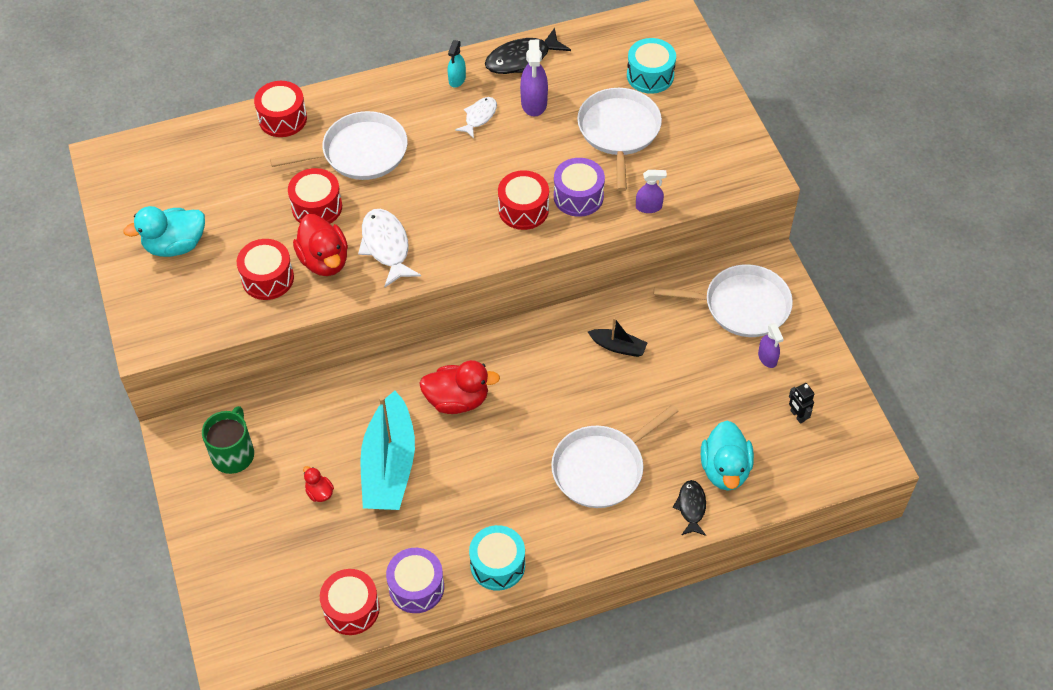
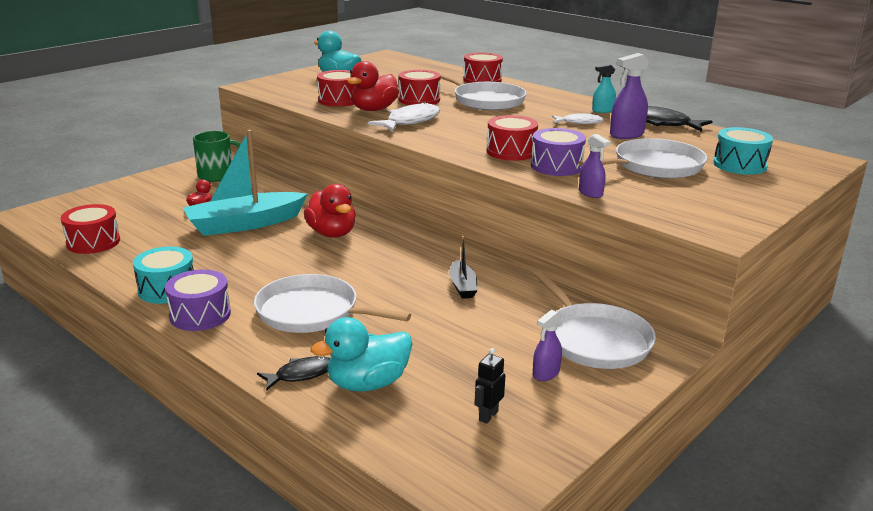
camera: 60 degrees right, 30 degrees down
(416, 587) = (126, 261): purple drum -> purple drum (200, 315)

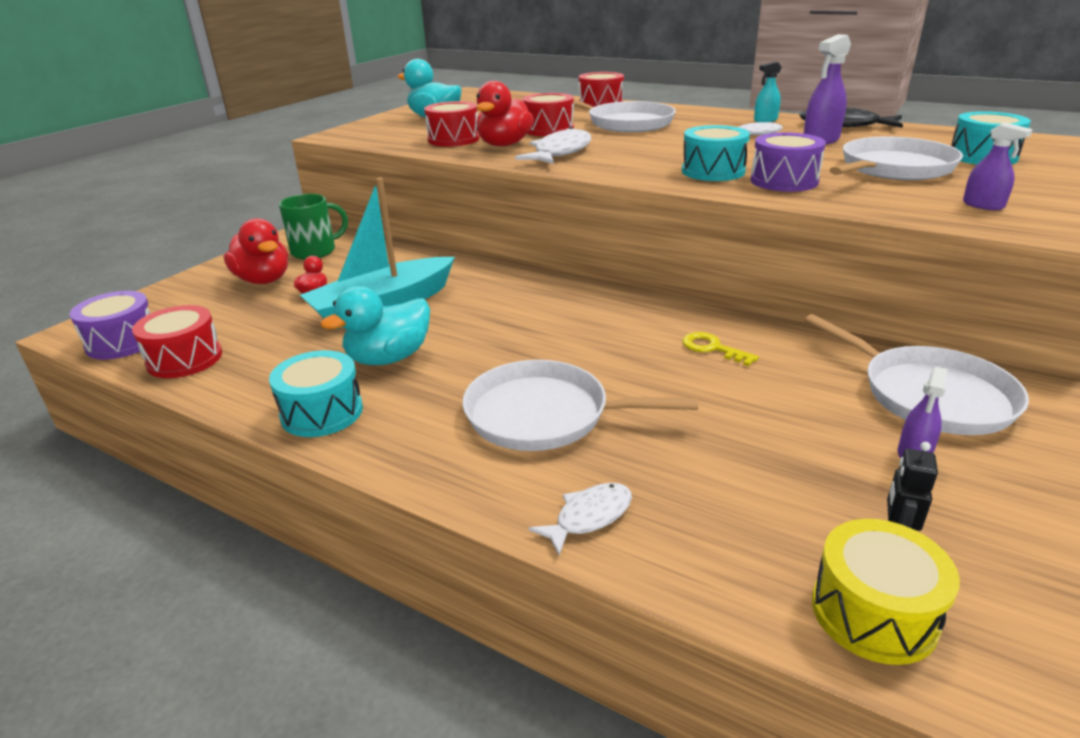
camera: 10 degrees left, 5 degrees up
(200, 315) = (389, 444): purple drum -> purple drum (123, 342)
(300, 375) = (589, 517): black fish -> white fish
(332, 233) = (502, 303): red duck -> red duck (264, 280)
(367, 384) = (693, 514): turquoise duck -> turquoise duck (389, 358)
(436, 450) = (873, 613): none -> yellow drum
(462, 286) = (712, 348): black boat -> yellow key
(511, 152) = (713, 171): red drum -> turquoise drum
(590, 193) = (860, 206): purple spray bottle -> purple spray bottle (983, 205)

